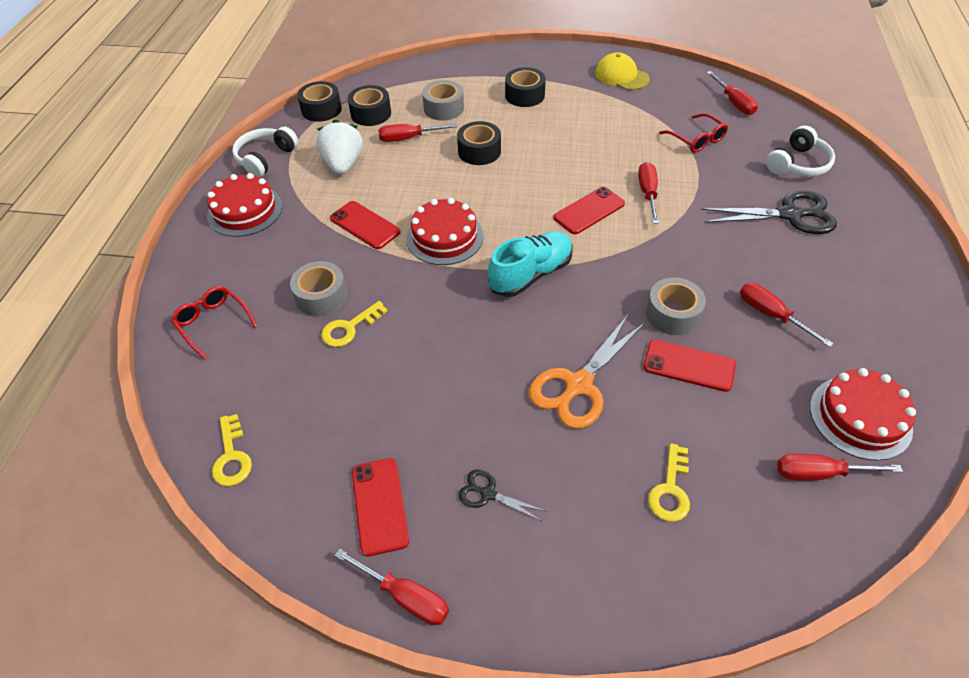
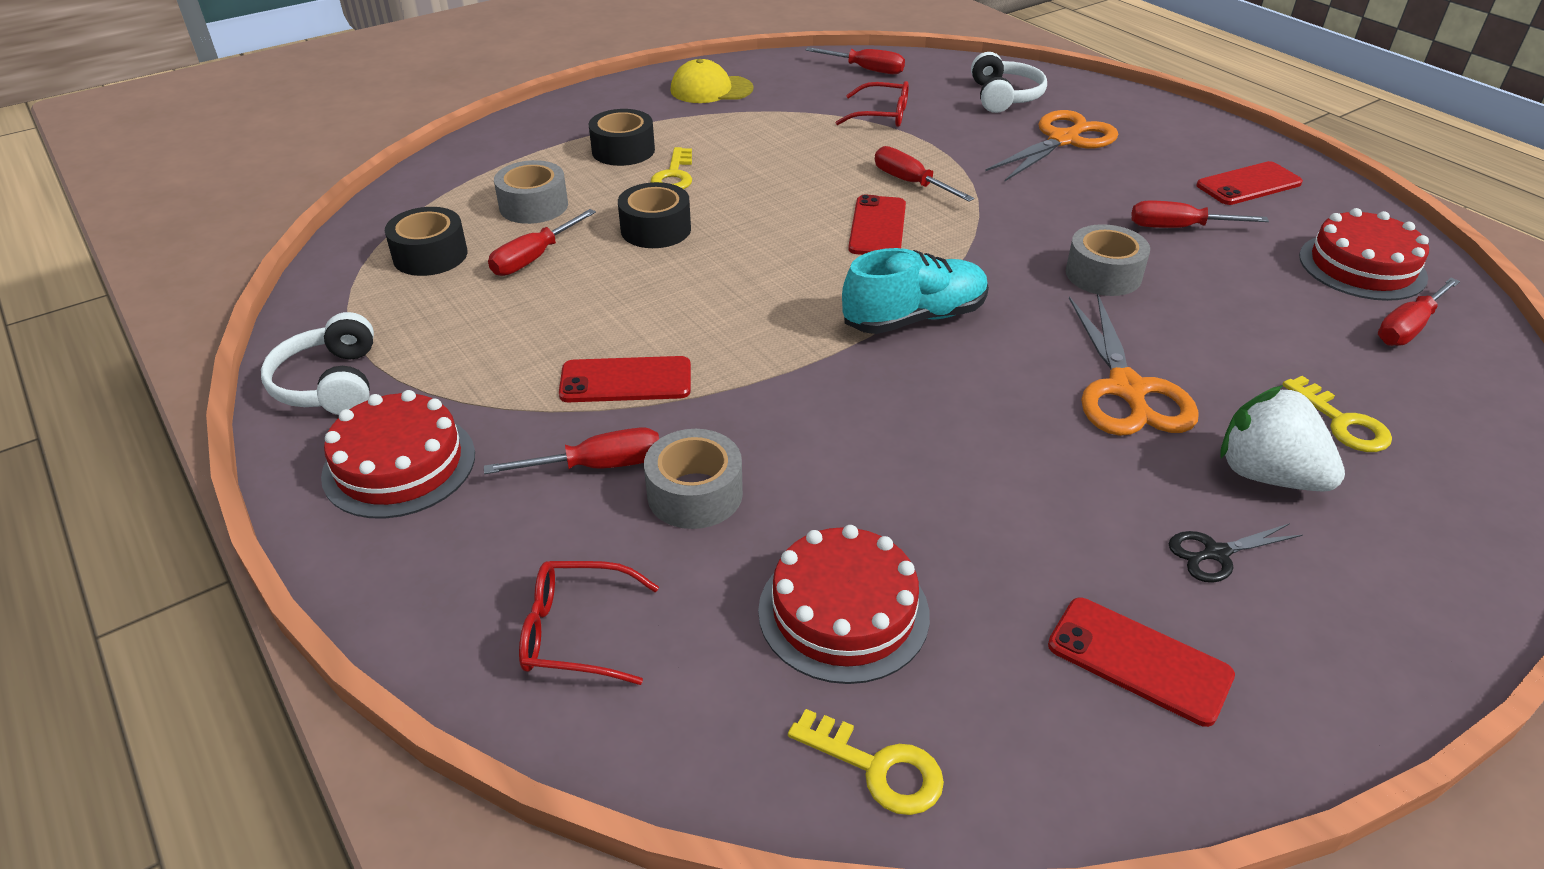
camera: 45 degrees left, 10 degrees down
(321, 109) = (337, 284): black tape -> none
(343, 164) = (479, 330): white strawberry -> white strawberry (1267, 475)
(349, 328) = (791, 503): yellow key -> yellow key (674, 175)
(406, 597) = (1315, 725): red screwdriver -> red screwdriver (599, 466)
(444, 237) = (755, 336): red cake -> red cake (843, 612)
(531, 274) = (914, 318): turquoise shoe -> turquoise shoe turned 60 degrees clockwise
(689, 366) = (1186, 309): red phone -> red phone (1248, 184)
(789, 215) = (1063, 140): black scissors -> orange scissors

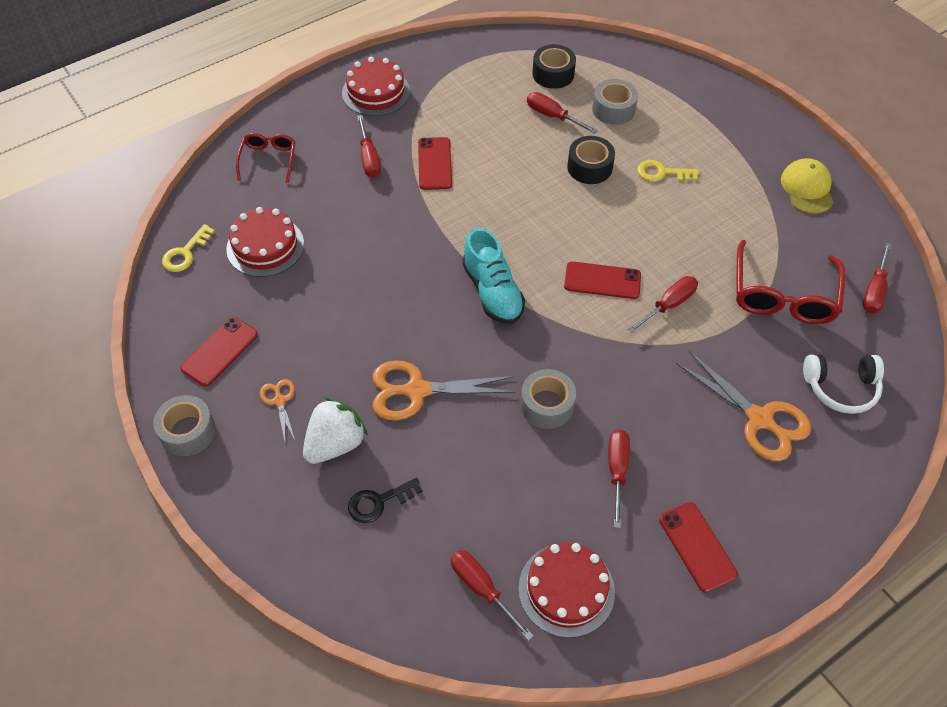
camera: 90 degrees right, 15 degrees up
(330, 383) = (436, 59): white headphones -> none
(623, 150) = (694, 145): black tape -> none
(695, 494) = (346, 194): grey tape -> grey tape (188, 431)
(881, 115) = (783, 295): red glasses -> red glasses, size x1.72
(1216, 553) = (279, 401): black scissors -> orange scissors
(1342, 422) = (379, 502): yellow key -> black key

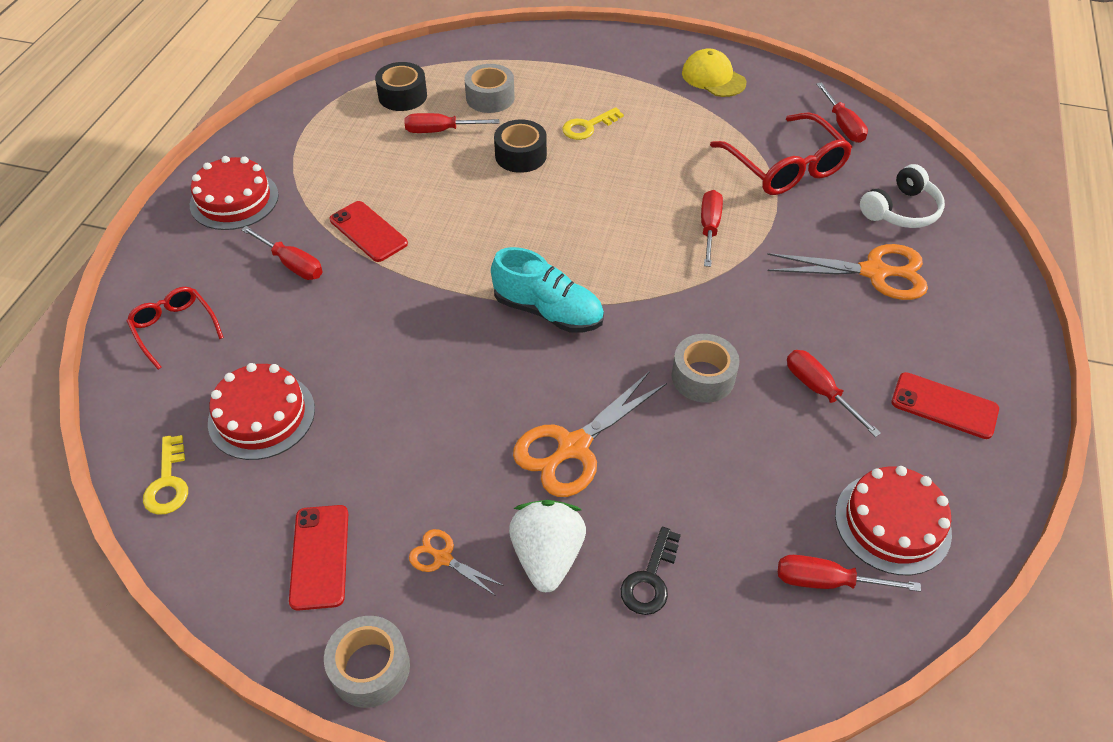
camera: 40 degrees left, 5 degrees down
(602, 280) = (634, 242): red phone -> none

